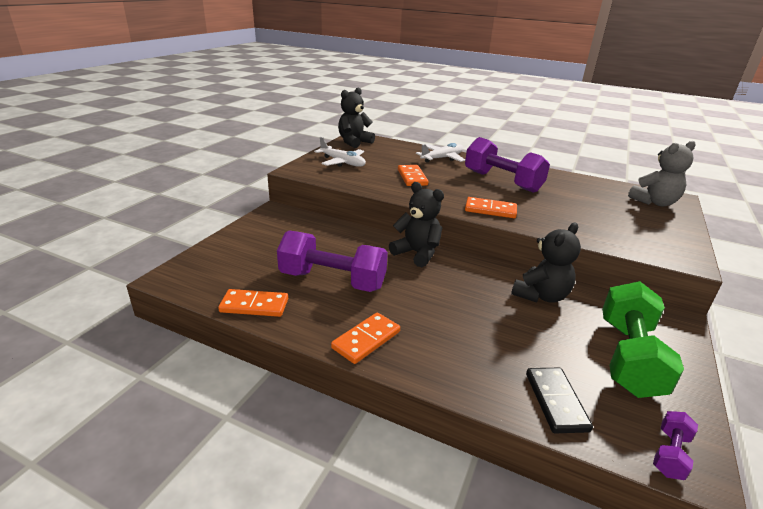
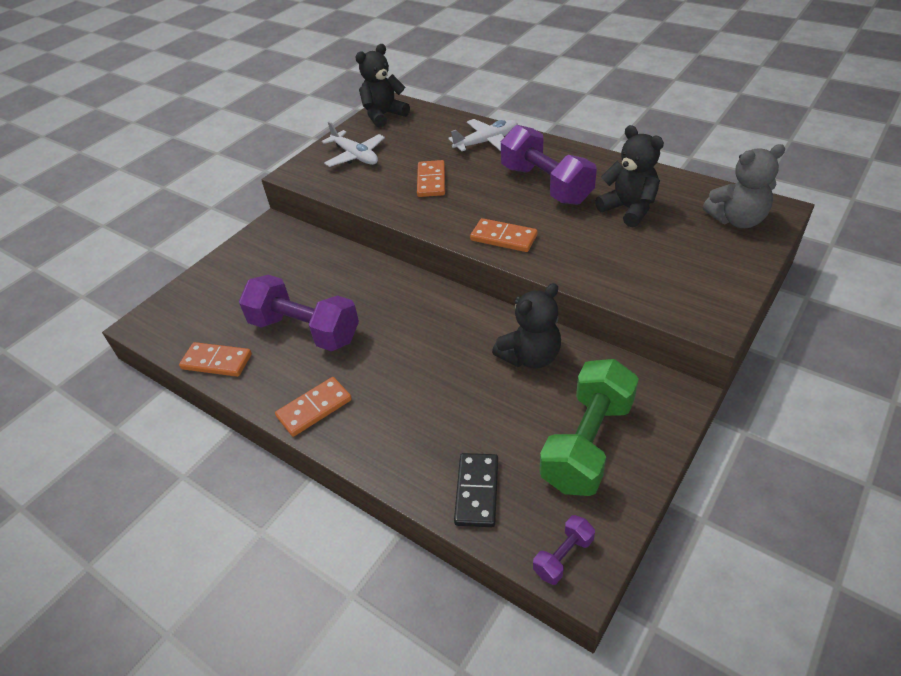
camera: 15 degrees right, 15 degrees up
(417, 253) = (412, 292): black teddy bear -> black teddy bear (628, 209)

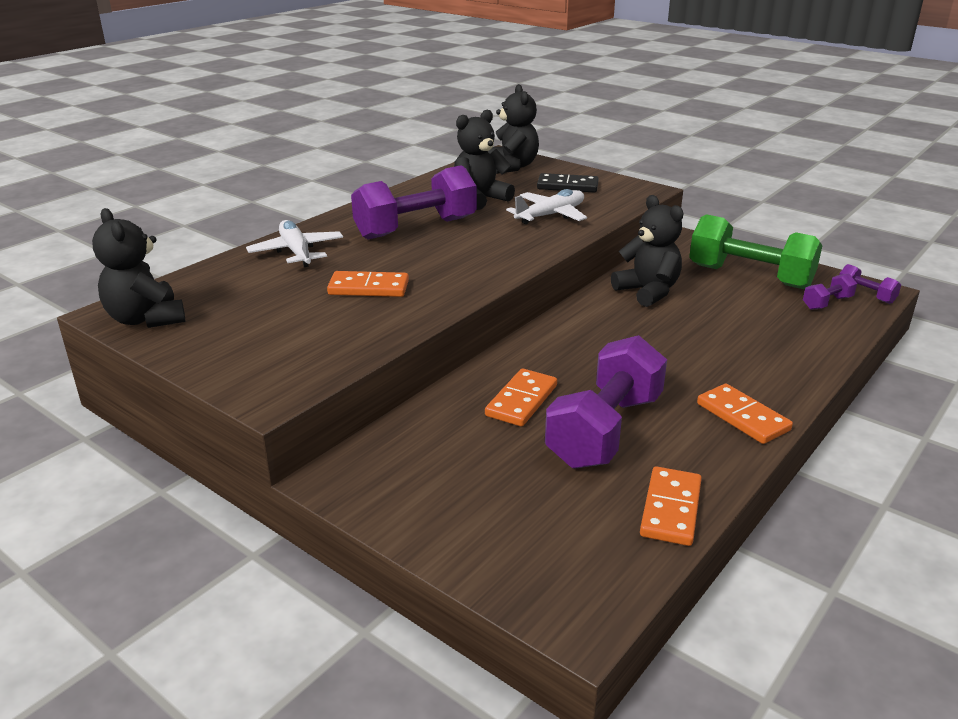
camera: 90 degrees left, 15 degrees down
(355, 156) = (258, 342): white plane -> white plane (550, 215)
(477, 491) = (819, 325): black domino -> black domino (567, 186)
(503, 238) = (509, 254): orange domino -> orange domino (521, 400)
(533, 509) = (827, 303): none -> purple dumbbell
(737, 220) = (512, 167): grey teddy bear -> black teddy bear

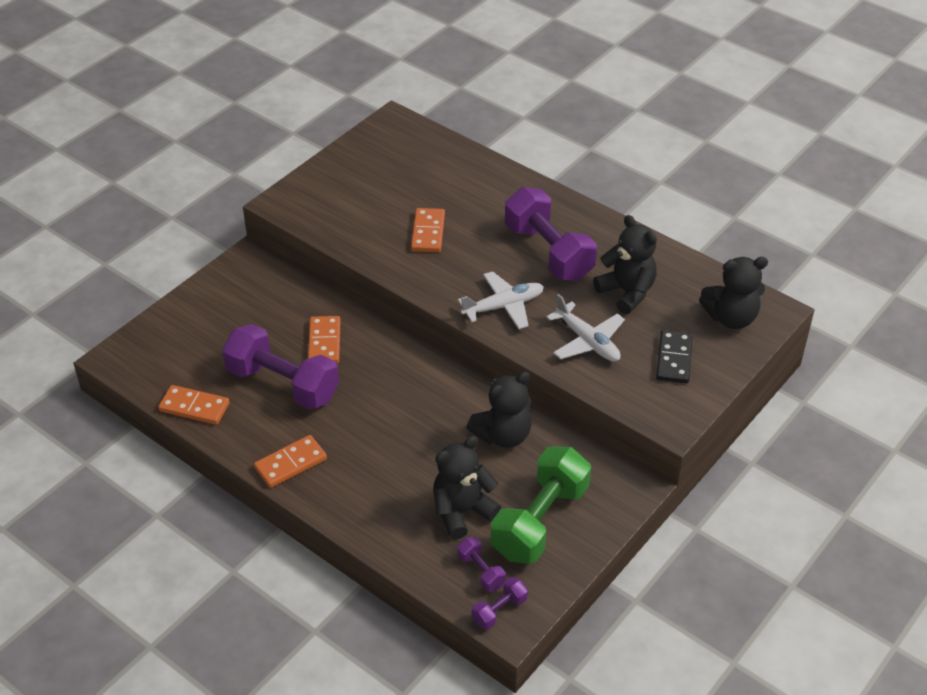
camera: 90 degrees right, 15 degrees up
(146, 319) = (383, 136): black teddy bear -> black teddy bear (462, 511)
(296, 252) = (495, 189): white plane -> white plane (503, 306)
(521, 400) = (324, 342): orange domino -> orange domino turned 60 degrees clockwise

